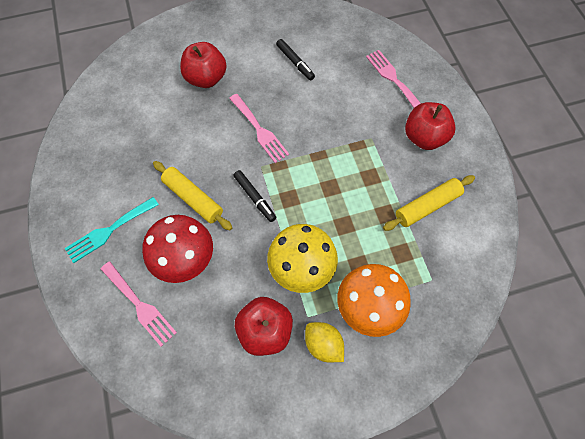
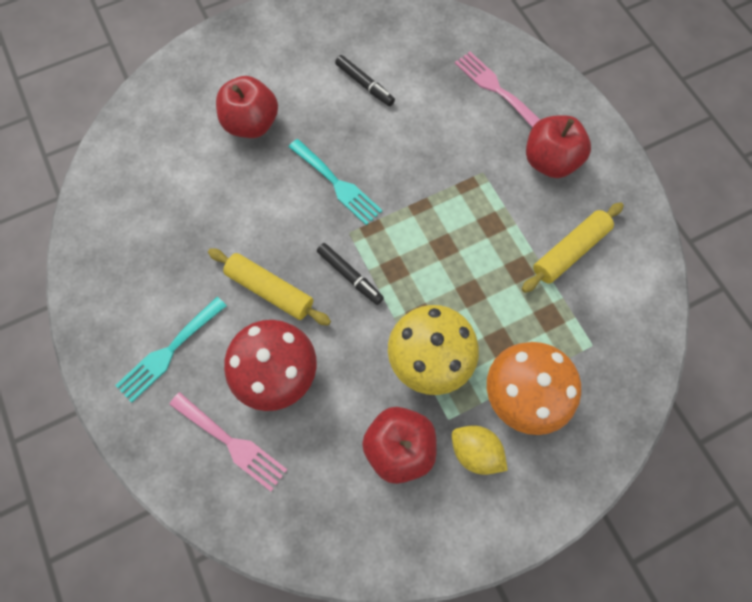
camera: 10 degrees left, 5 degrees up
(259, 130) = (337, 184): pink fork -> turquoise fork

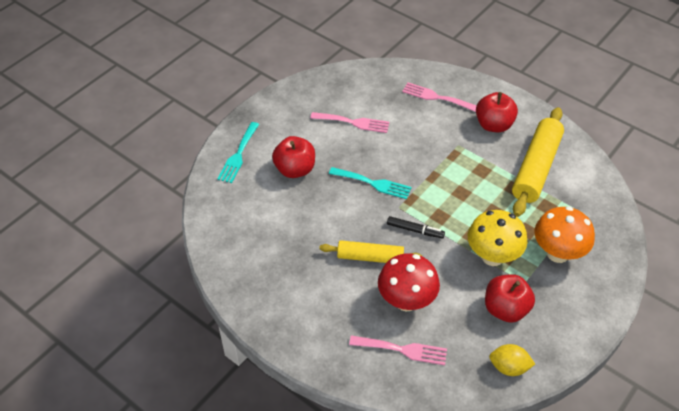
camera: 25 degrees left, 20 degrees down
(168, 352) = (328, 317): turquoise fork -> turquoise fork (238, 155)
(364, 85) = (353, 122): black marker -> pink fork
(475, 451) = (550, 293): yellow lemon -> yellow lemon (509, 367)
(569, 251) = (536, 168): yellow rolling pin -> yellow rolling pin, size x1.63

